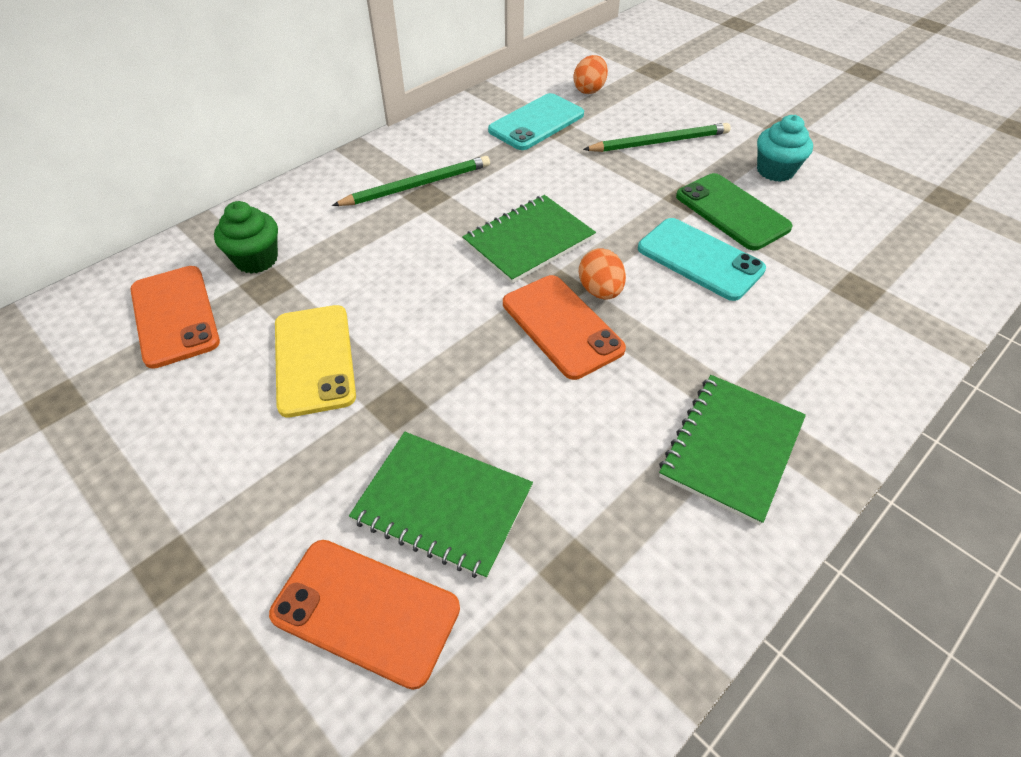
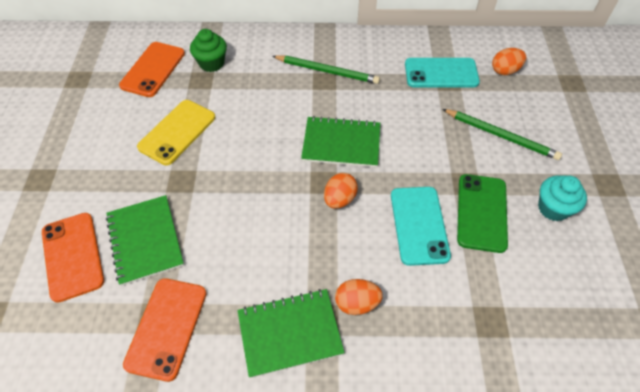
camera: 45 degrees right, 5 degrees up
(562, 326) = (296, 202): orange phone -> orange phone (167, 328)
(747, 367) = (357, 303): none -> orange egg

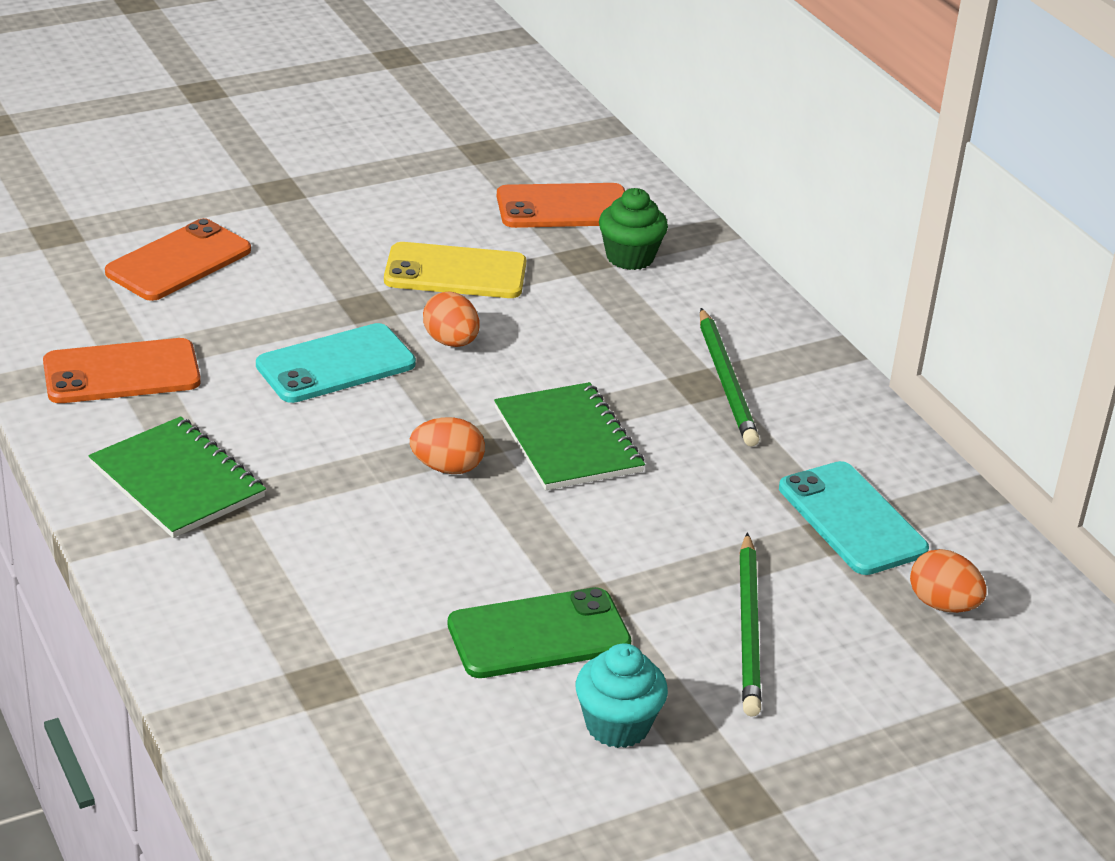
camera: 60 degrees right, 20 degrees down
(145, 240) = (242, 310): green notebook -> none
(357, 303) = (265, 532): orange egg -> orange egg (451, 342)
(419, 225) = (458, 566): turquoise phone -> turquoise phone (336, 365)

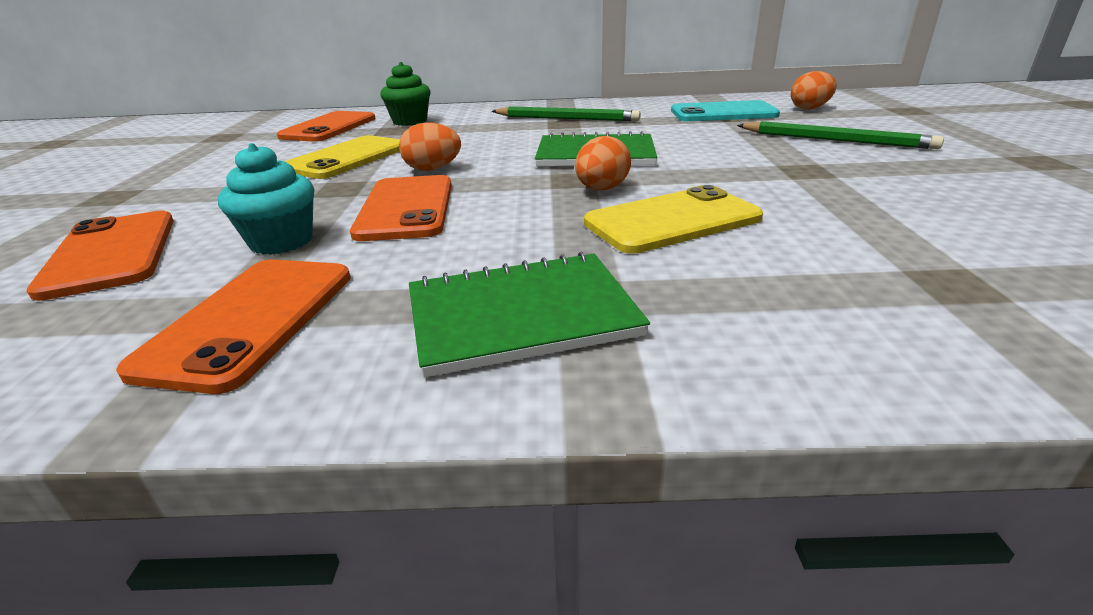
camera: 60 degrees left, 5 degrees down
(336, 365) = (406, 208): turquoise phone -> orange phone
(383, 524) = (672, 220): none -> yellow phone
(538, 634) = (849, 188): green phone -> none
(617, 725) = (968, 180): turquoise cupcake -> turquoise cupcake (281, 241)

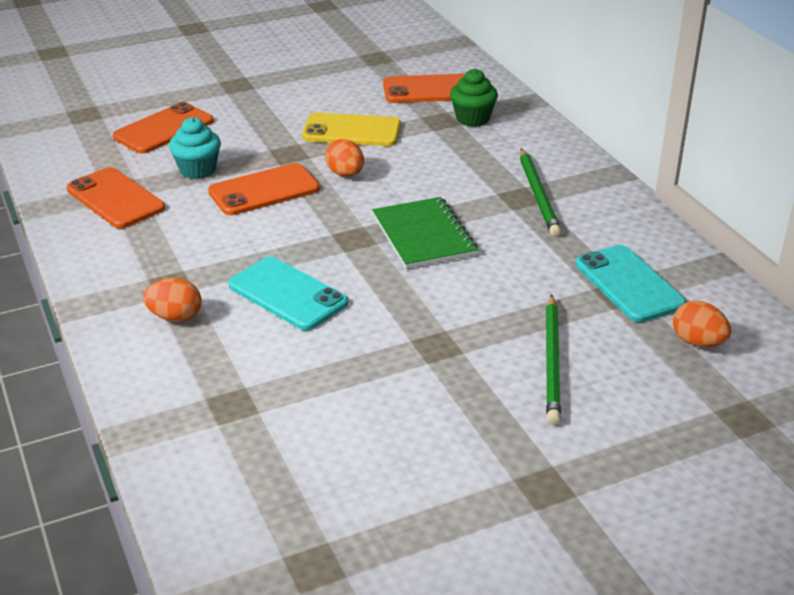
camera: 65 degrees right, 5 degrees up
(251, 320) = (115, 199): orange phone -> orange phone turned 60 degrees clockwise
(521, 315) = (144, 268): green notebook -> none
(601, 189) = (336, 255): orange egg -> orange egg (175, 317)
(672, 220) = (288, 294): yellow phone -> turquoise phone

